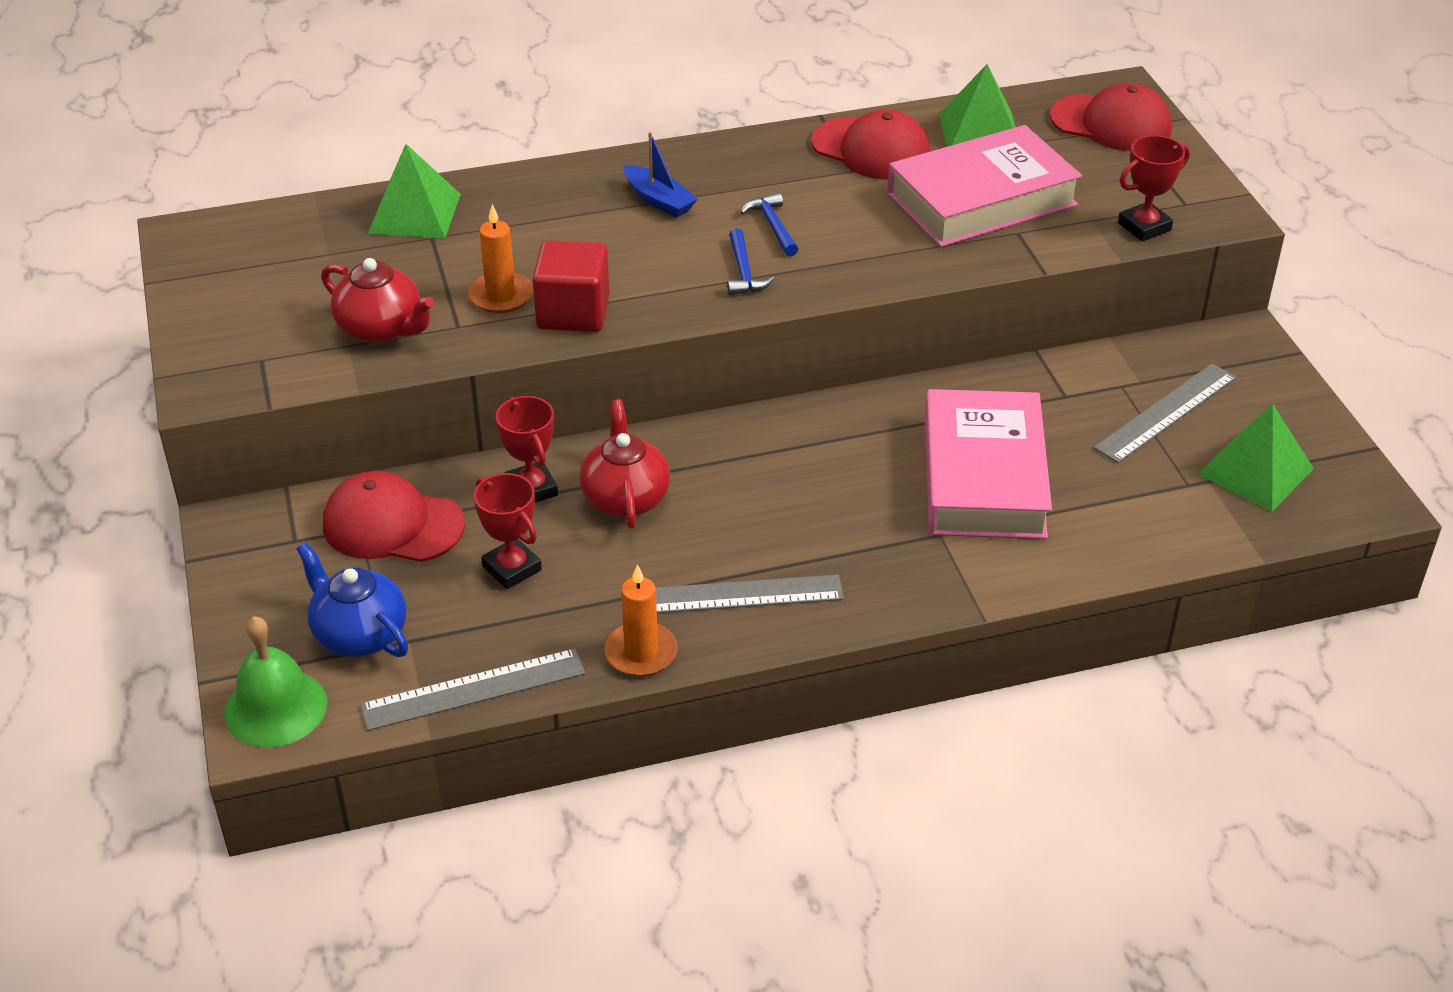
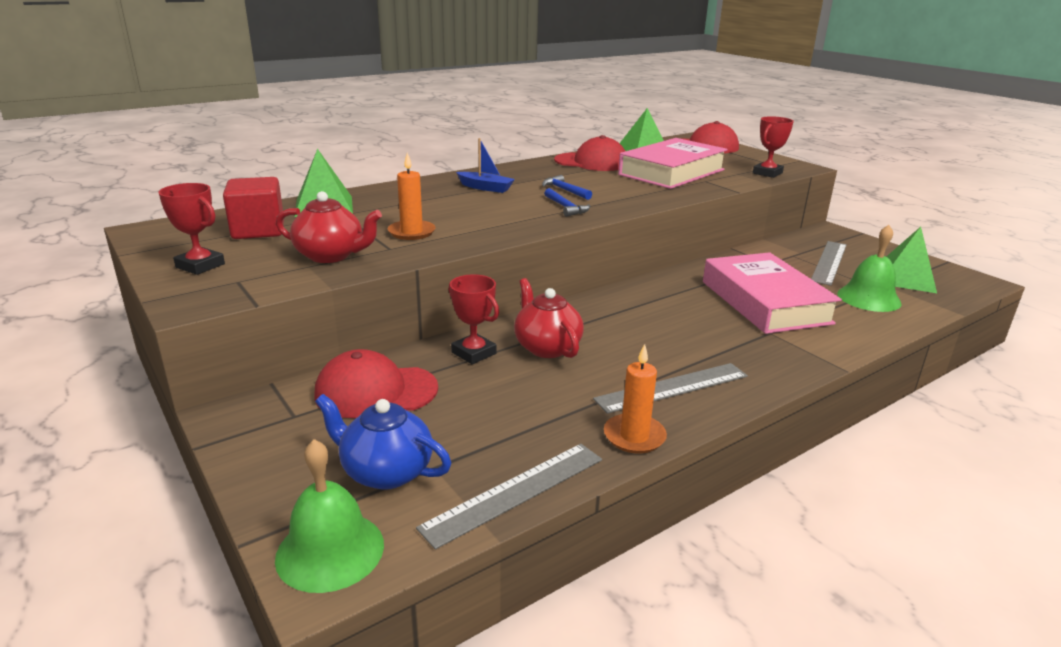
camera: 20 degrees left, 15 degrees down
(511, 568) = (491, 402): red trophy -> red trophy (200, 266)
(573, 313) = (469, 234): red cube -> red cube (258, 230)
(1150, 500) = (869, 298): none -> green bell

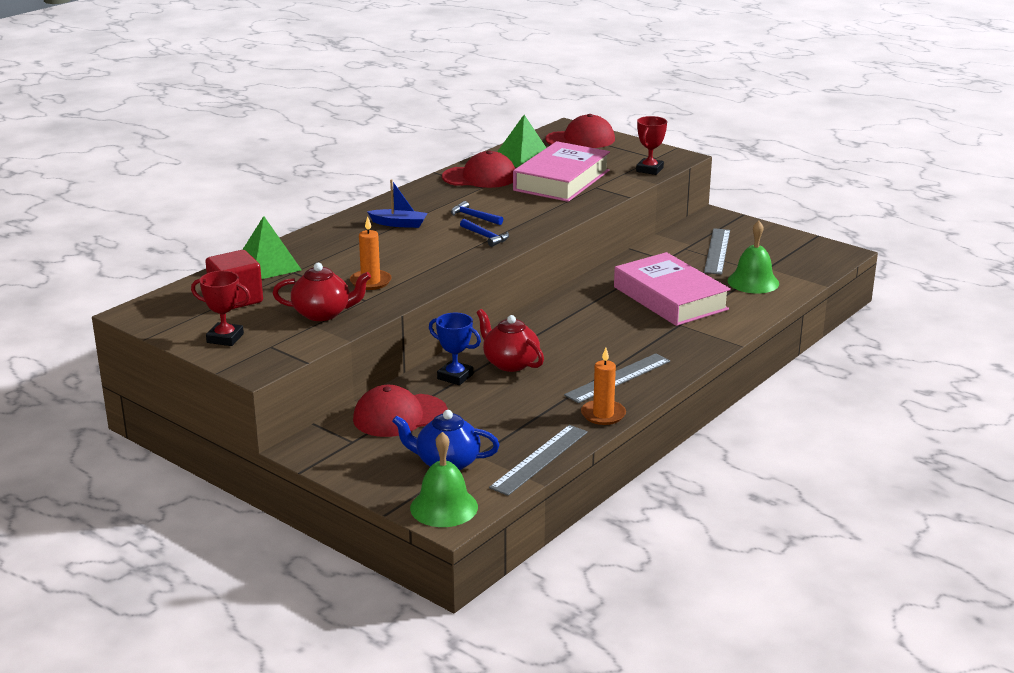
camera: 15 degrees left, 0 degrees up
(473, 353) = (455, 376): red trophy -> blue trophy
(905, 278) = (782, 258): green pyramid -> none

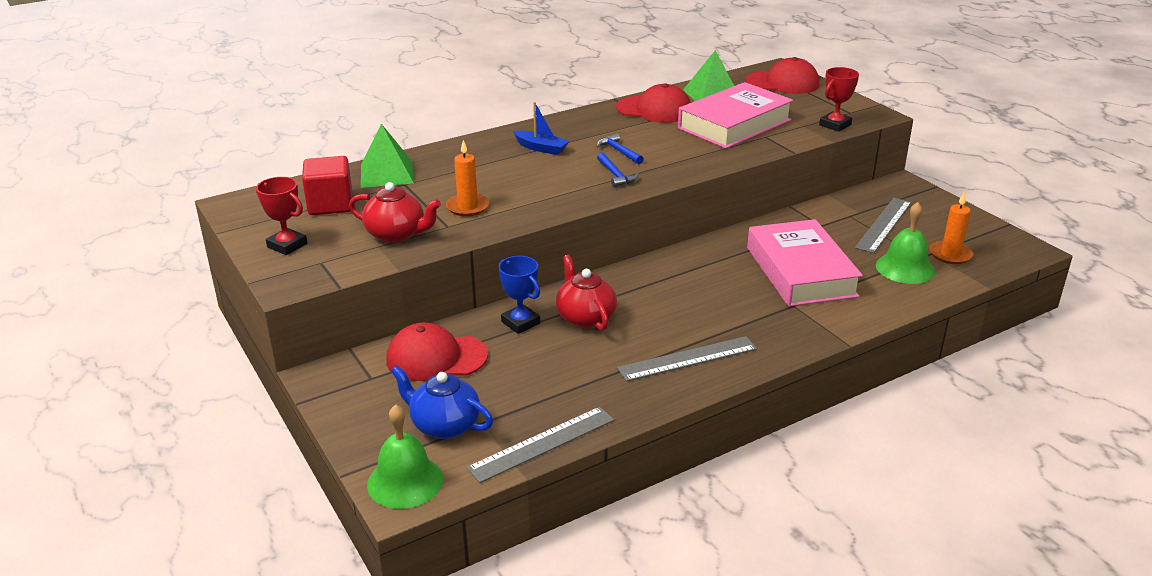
camera: 20 degrees right, 5 degrees up
(603, 414) = (644, 401): orange candle -> orange candle (950, 255)

